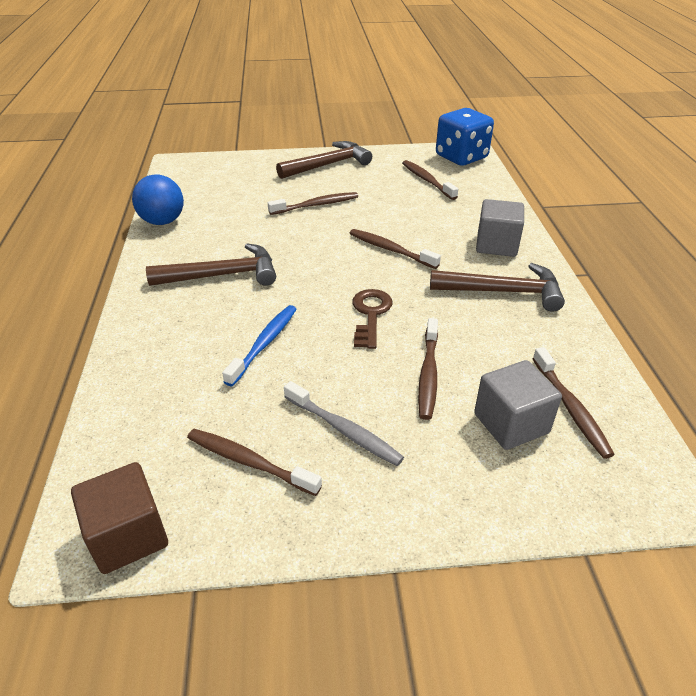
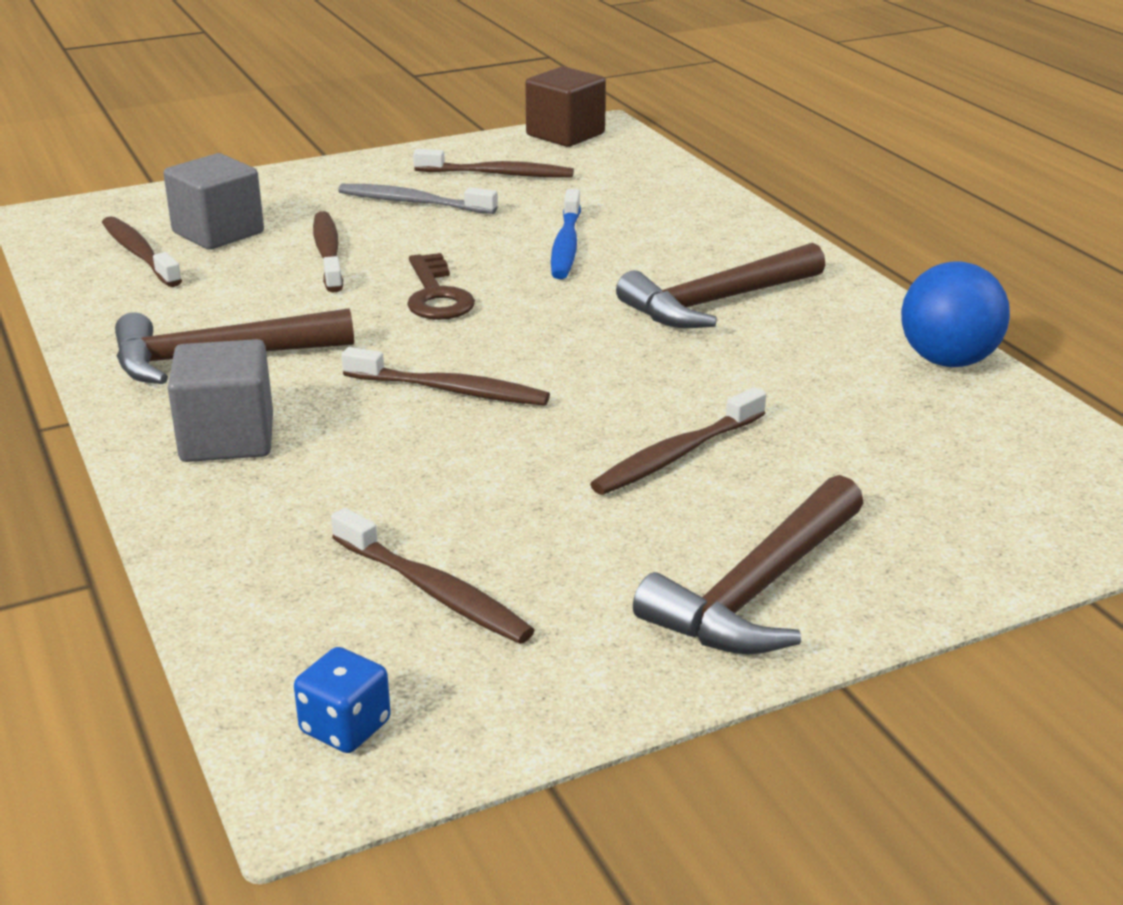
camera: 160 degrees right, 10 degrees down
(461, 157) = (345, 727): blue dice -> blue dice, size x0.47

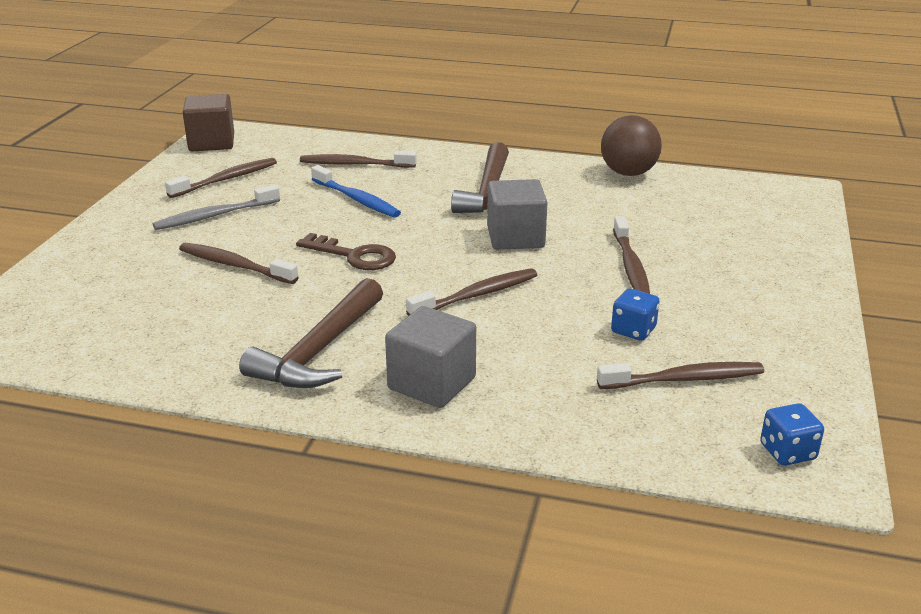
camera: 50 degrees left, 0 degrees up
(139, 254) = (106, 327): brown toothbrush -> brown toothbrush (355, 164)
(218, 233) = (130, 289): grey cube -> grey cube (515, 237)
(508, 515) = (633, 330): none -> blue dice
(757, 590) = (774, 298): brown hammer -> none
(947, 361) = (628, 173): blue ball -> brown ball

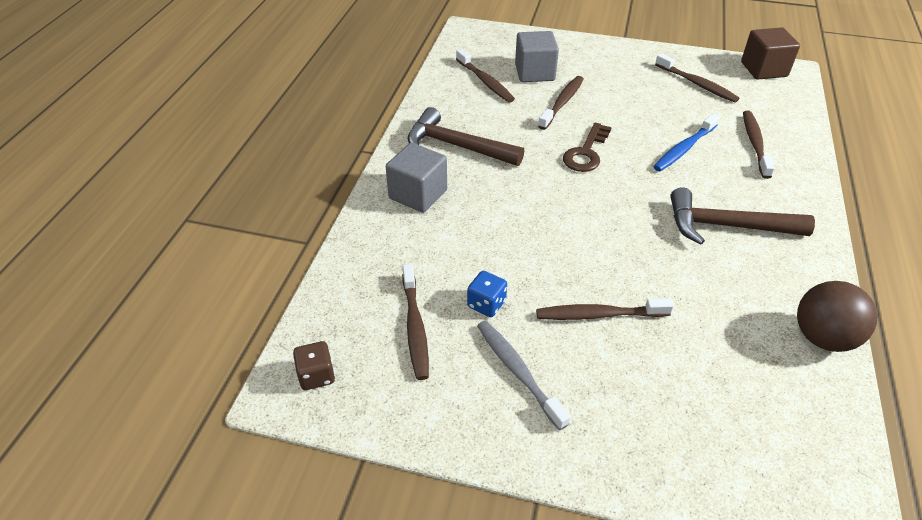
camera: 90 degrees right, 15 degrees up
(215, 216) = (634, 86): grey toothbrush -> grey toothbrush (518, 372)
(476, 295) = (534, 215): brown toothbrush -> brown toothbrush (485, 81)
(515, 237) = (637, 240): grey cube -> grey cube (534, 72)
(787, 452) = (316, 375): blue dice -> brown dice

